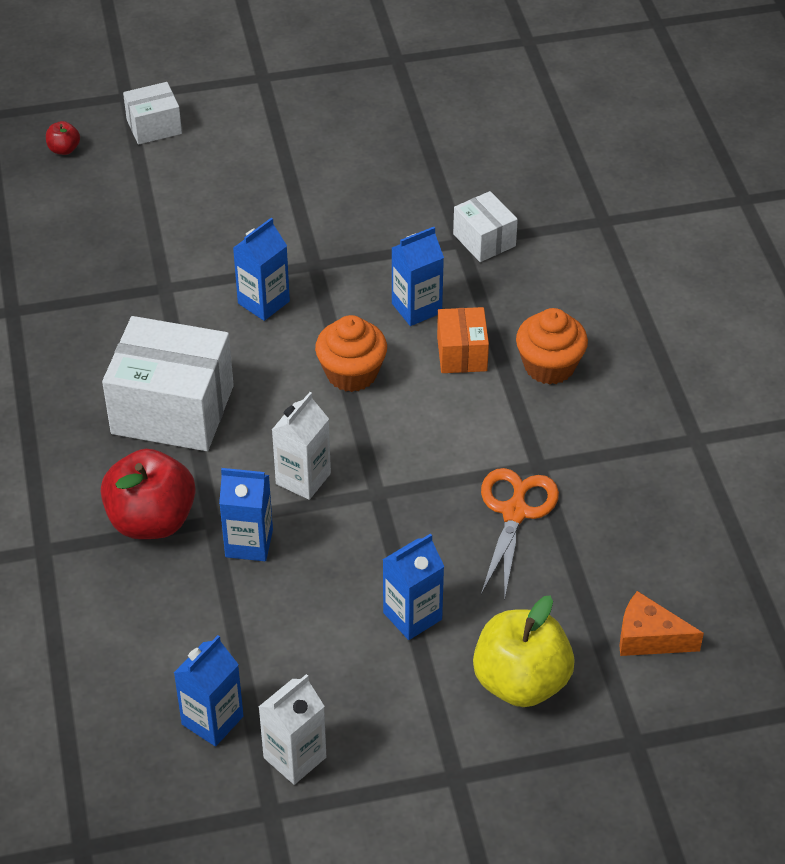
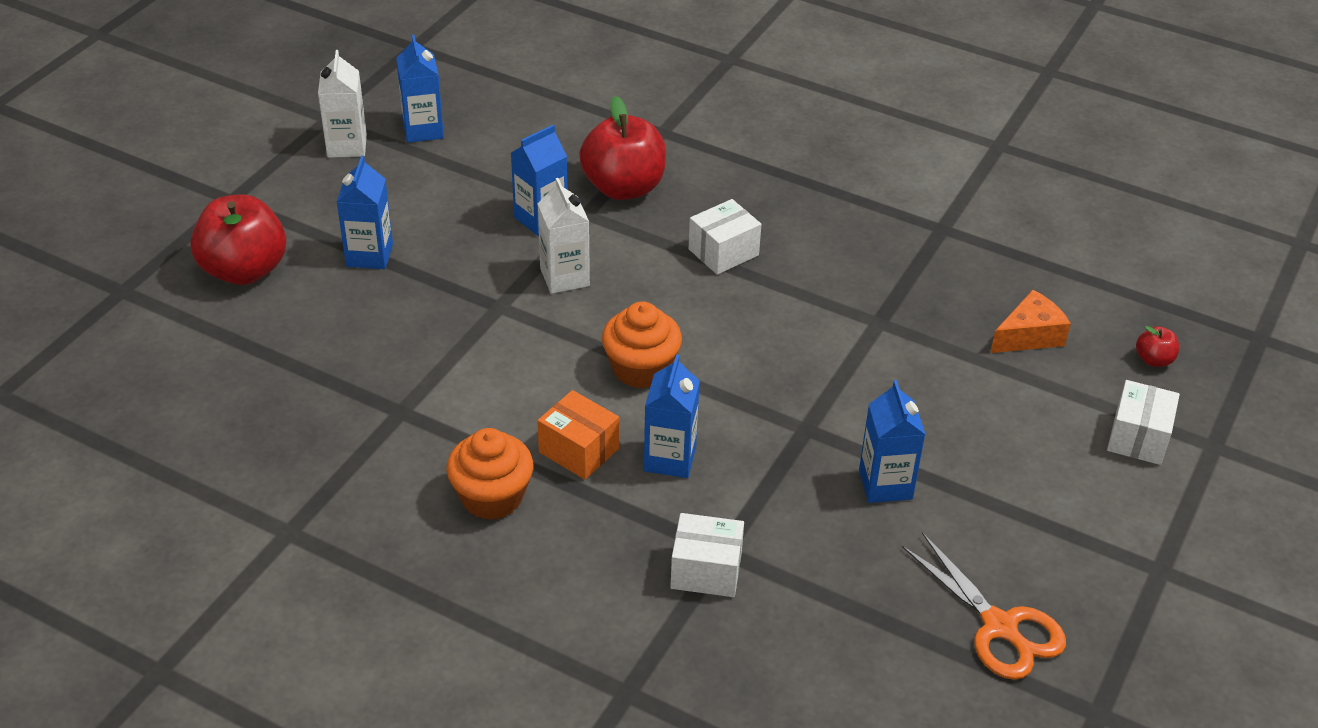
camera: 130 degrees right, 5 degrees down
(172, 410) = (723, 252): white box -> white box, size x0.52
(263, 302) = (791, 368): blue carton -> blue carton (885, 484)
(514, 512) = (378, 365): orange scissors -> orange scissors (1000, 627)
(521, 682) = (244, 270): yellow apple -> red apple
(649, 638) = (175, 356): orange cheese -> orange cheese (1029, 336)

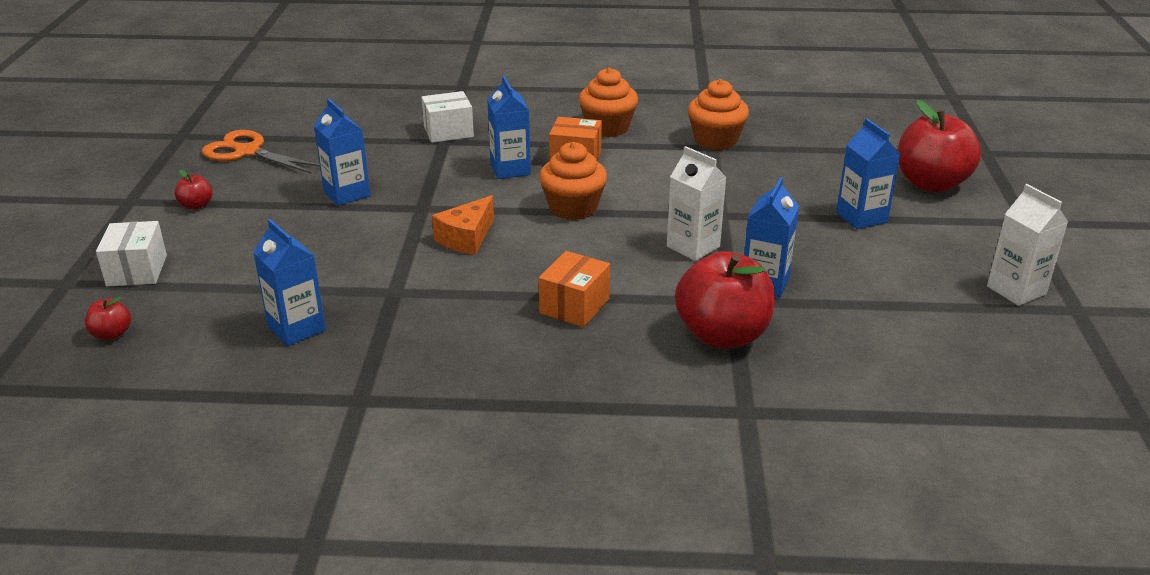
camera: 155 degrees right, 10 degrees down
(384, 421) = (715, 140): none -> orange cupcake
(423, 130) = (978, 328): blue carton -> blue carton (296, 328)
(723, 252) = (574, 306): white box -> orange box
(1029, 336) = (243, 320): orange cheese -> orange cheese (466, 238)
(1073, 529) = (196, 205): none -> red apple

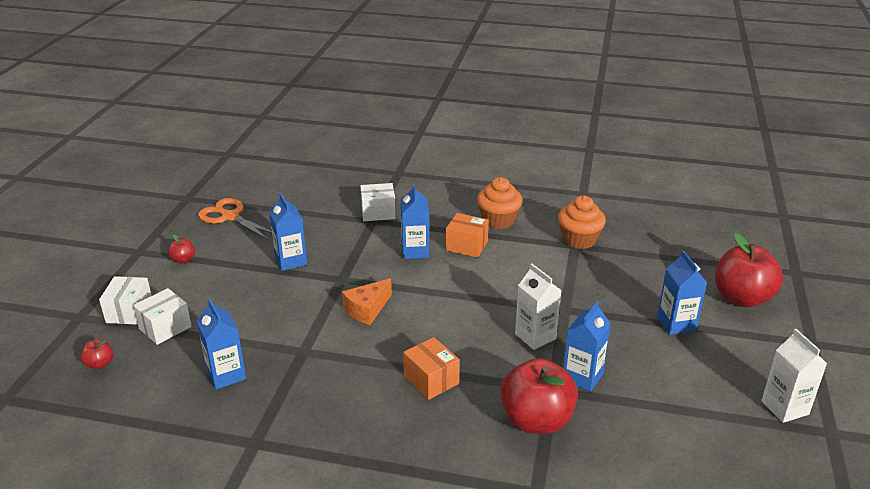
camera: 10 degrees right, 0 degrees up
(194, 284) = (165, 327): none -> white box
(573, 208) = (453, 291): orange cupcake -> none
(574, 306) = (431, 380): orange box -> orange box turned 75 degrees counterclockwise

